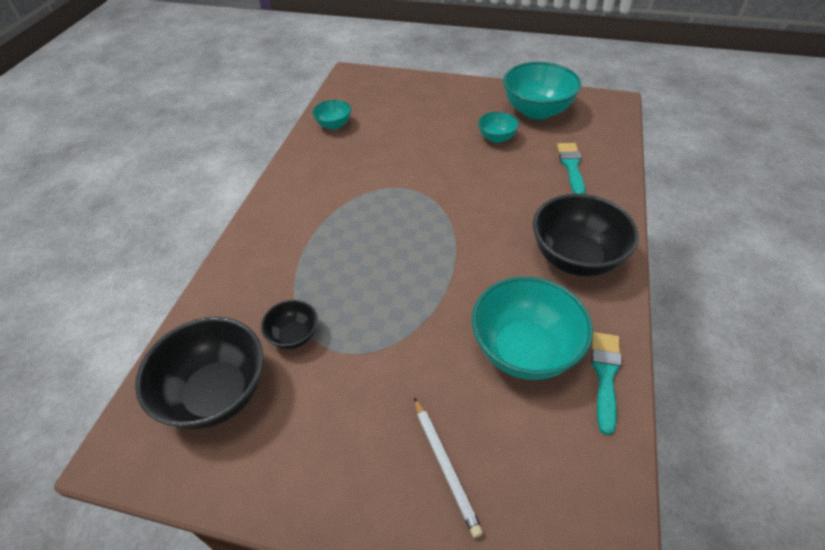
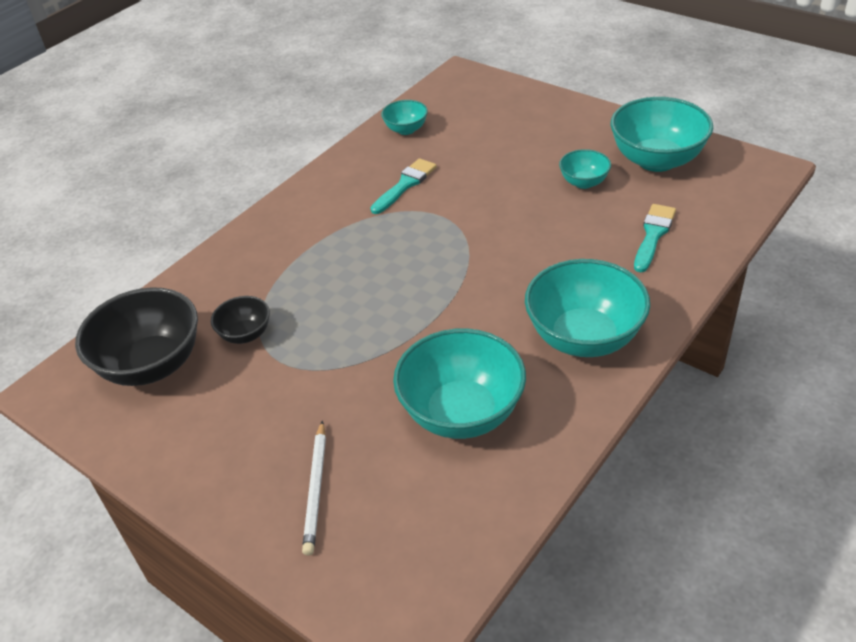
camera: 25 degrees right, 5 degrees down
(575, 258) = (584, 337): black bowl -> turquoise bowl
(605, 375) = (531, 461): turquoise brush -> turquoise brush (405, 185)

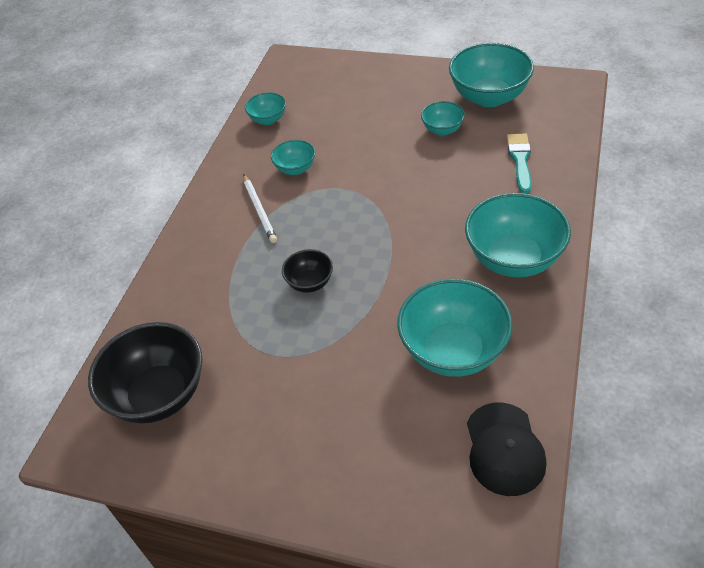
camera: 20 degrees left, 5 degrees up
(245, 334) = (230, 340): black bowl -> black bowl (310, 283)
(316, 489) = (370, 455): white pencil -> white pencil (259, 210)
(405, 185) = (295, 169): turquoise brush -> turquoise bowl
(457, 530) = (504, 449): none -> black cap

